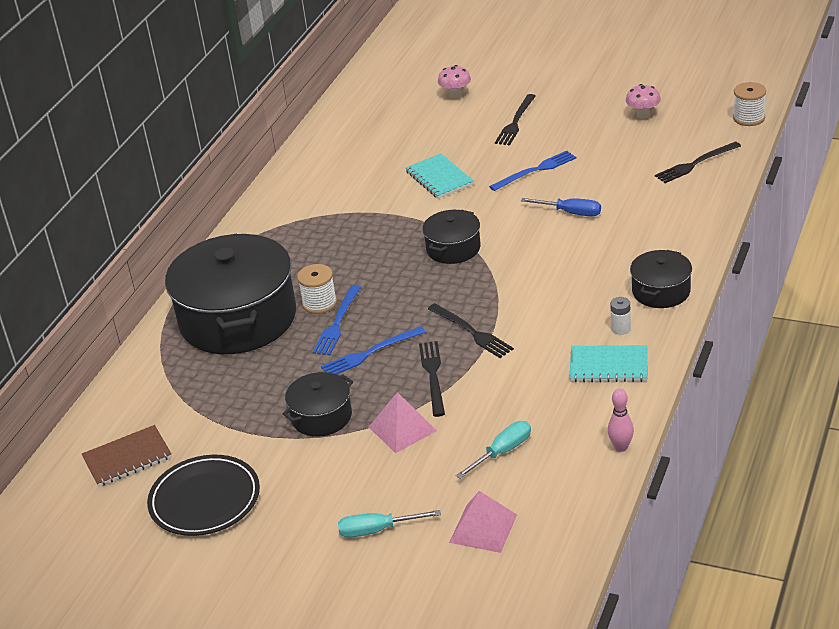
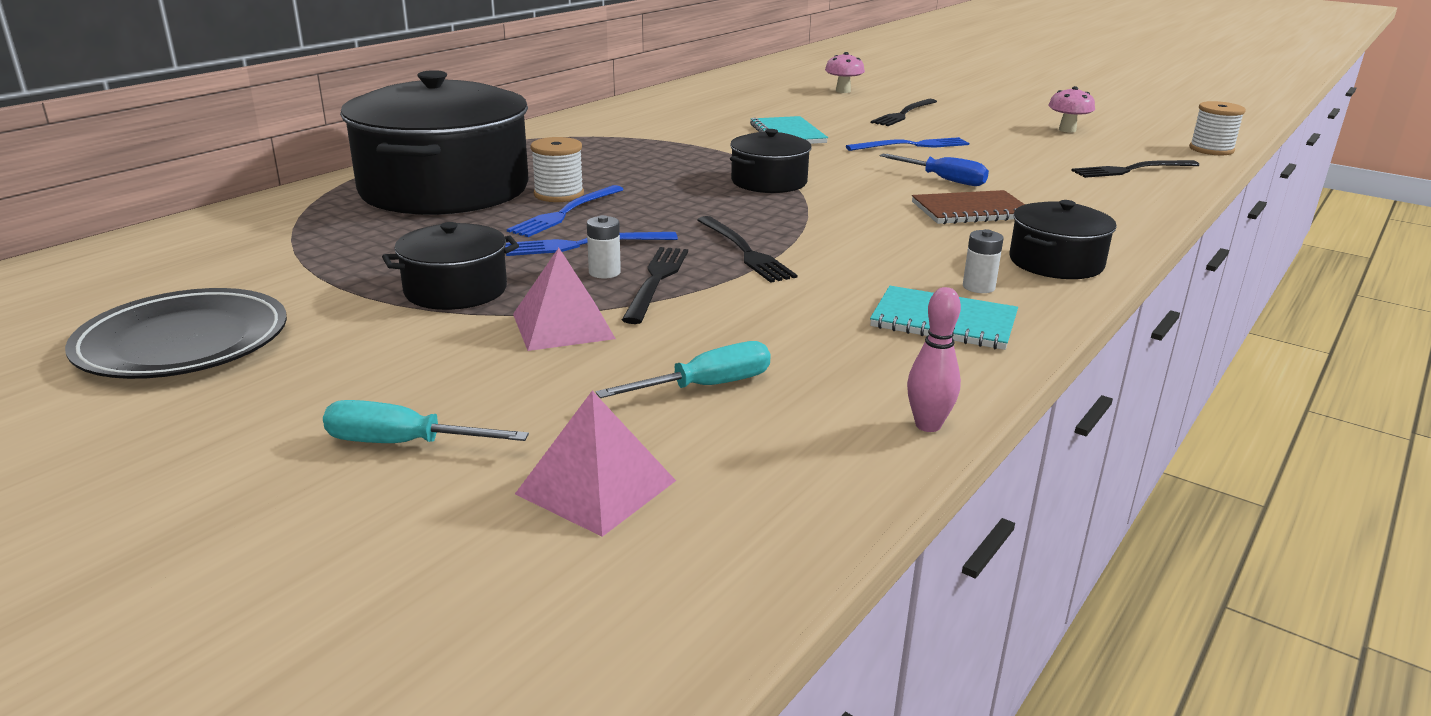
camera: 10 degrees right, 10 degrees down
(127, 458) = (144, 277): brown notebook -> brown notebook (971, 211)
(398, 376) = (604, 272): none -> white battery

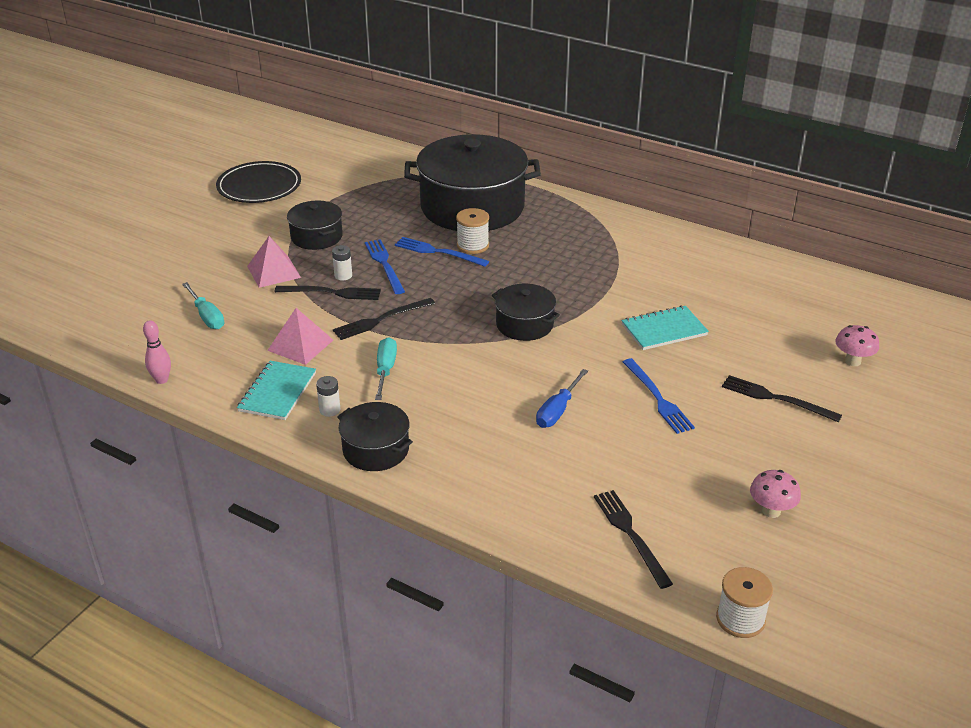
camera: 85 degrees right, 10 degrees up
(402, 443) = (168, 251): turquoise screwdriver -> turquoise screwdriver (385, 370)
(596, 487) = (128, 296): pink pyramid -> pink pyramid (300, 345)
(971, 211) = (480, 419): brown notebook -> none

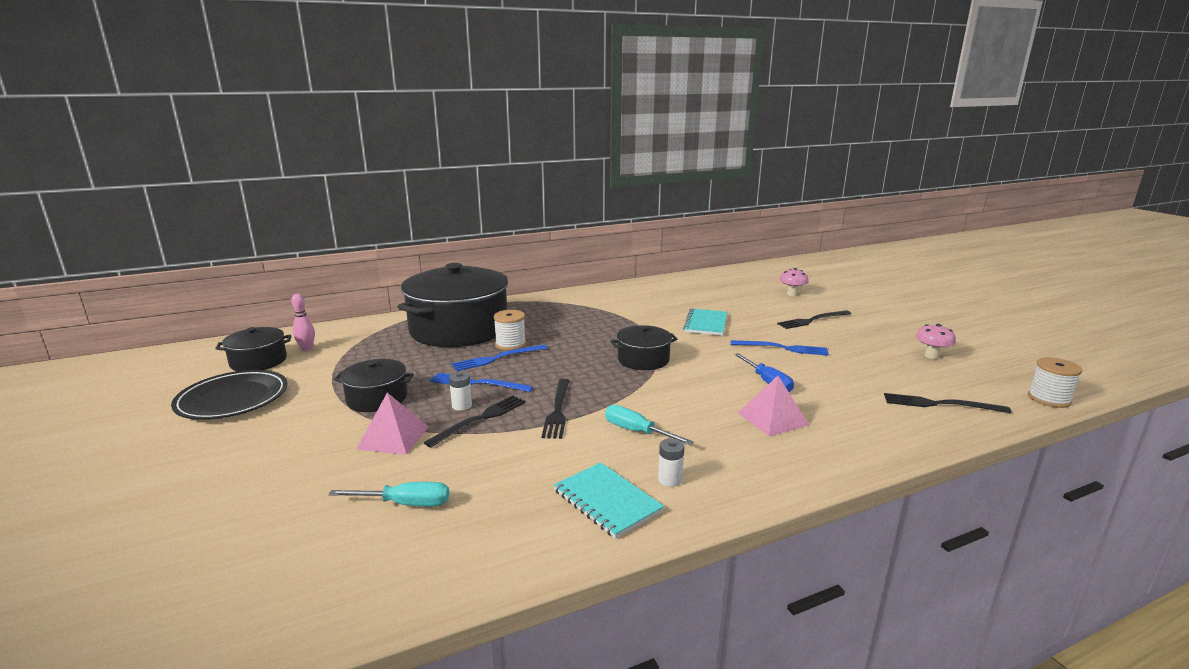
camera: 55 degrees left, 15 degrees down
(162, 380) = (485, 581): pink bowling pin -> pink bowling pin (307, 349)
(300, 345) = (541, 462): pink pyramid -> pink pyramid (772, 418)
(376, 449) = (757, 474): black pot -> black pot (258, 361)

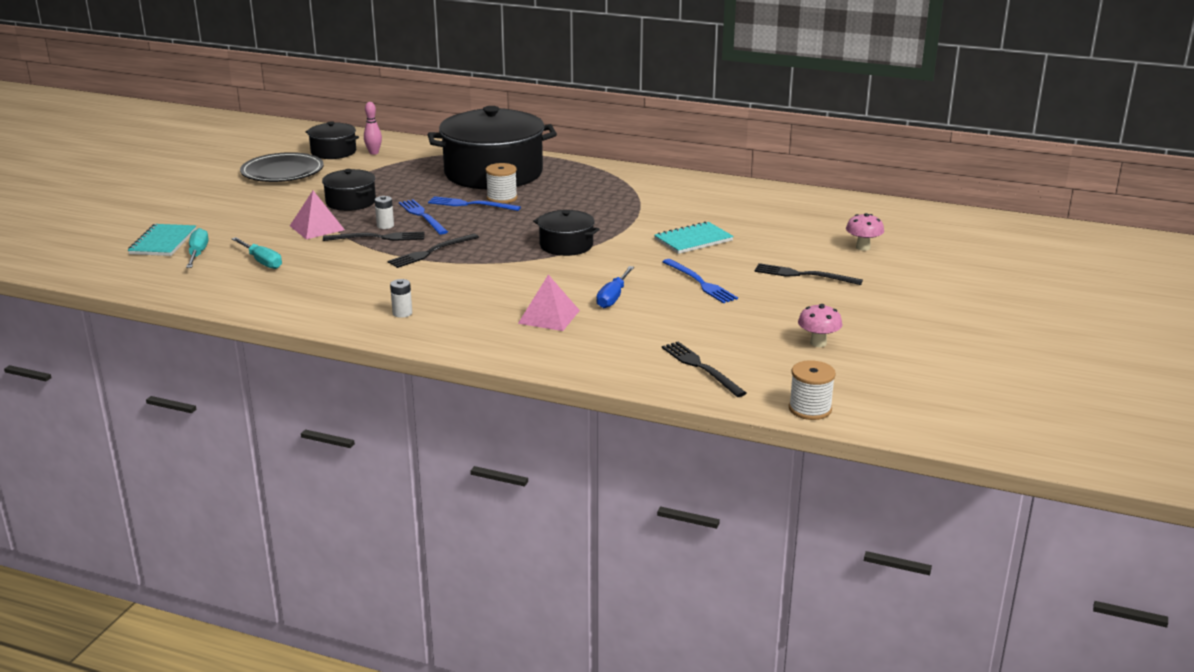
camera: 45 degrees right, 5 degrees up
(607, 501) = (348, 306): turquoise notebook -> turquoise notebook (163, 242)
(636, 431) = (446, 284): turquoise screwdriver -> turquoise screwdriver (198, 253)

